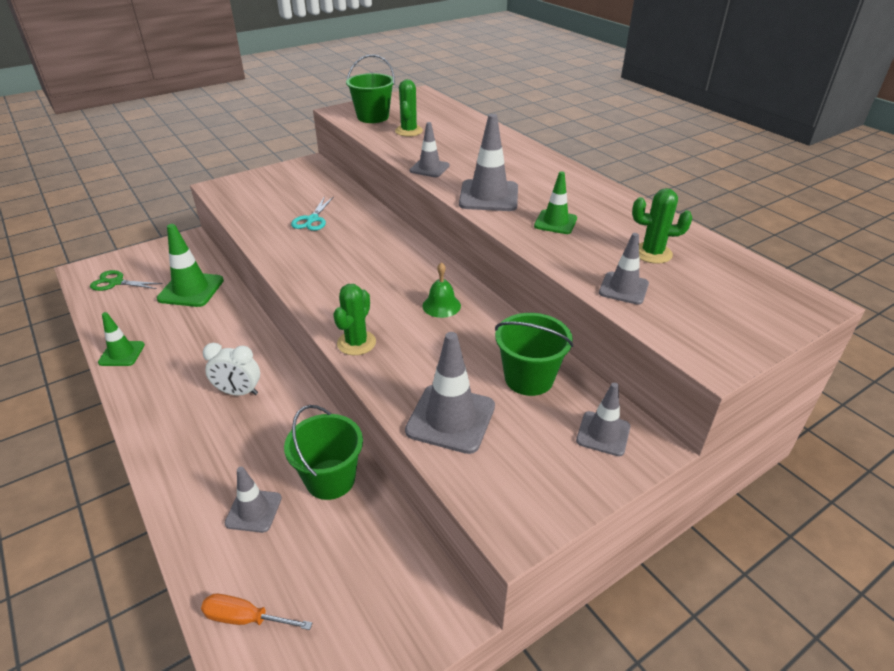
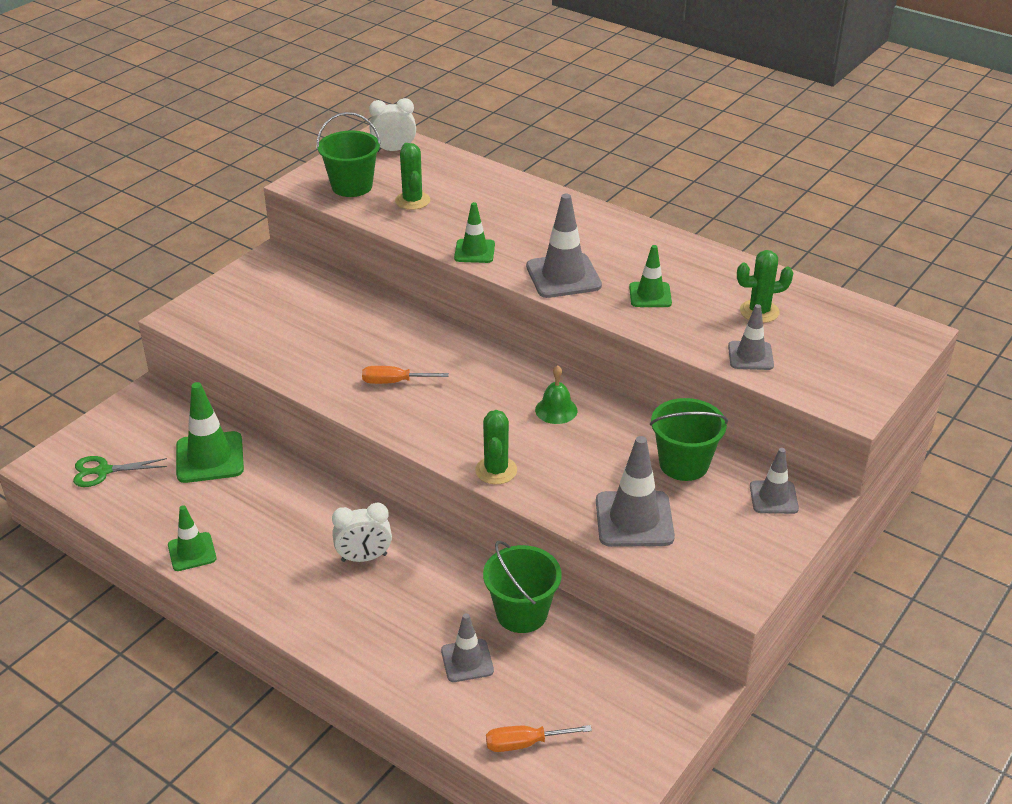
camera: 20 degrees left, 0 degrees up
(312, 219) = (339, 337): turquoise scissors -> none
(328, 257) = (395, 382): none -> orange screwdriver
(420, 102) = (394, 150): none -> white clock
(429, 168) = (474, 251): grey traffic cone -> green traffic cone

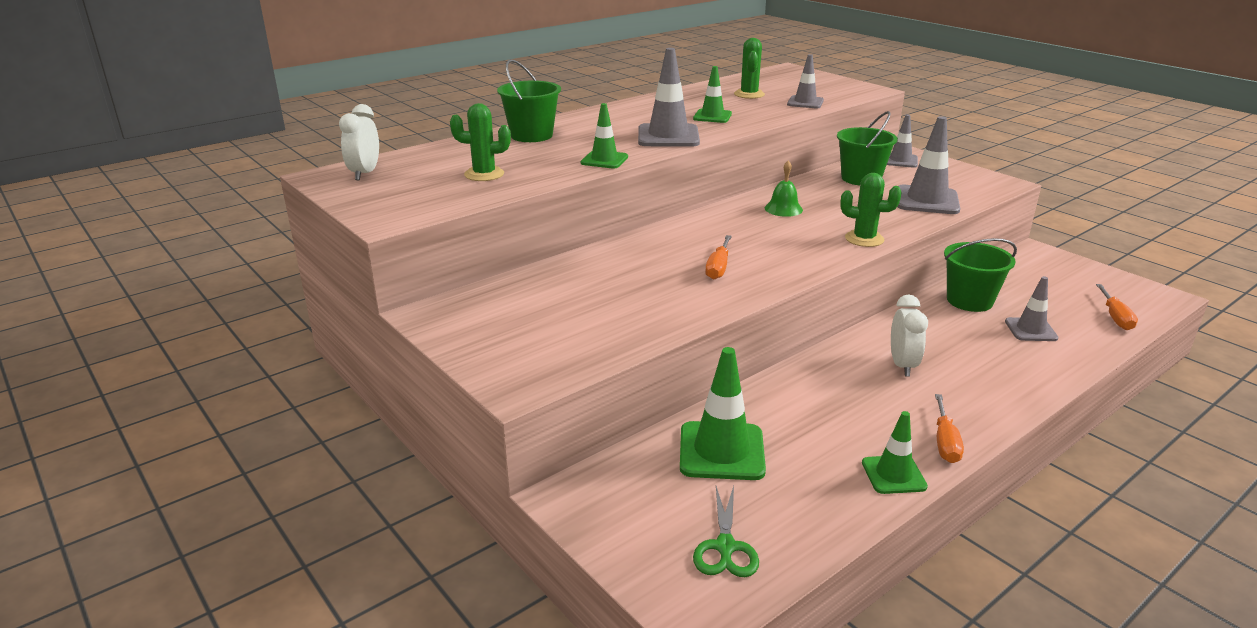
camera: 75 degrees left, 10 degrees down
(242, 583) = (945, 442): none -> orange screwdriver
(352, 186) = (422, 197): green bucket -> green bucket (531, 135)

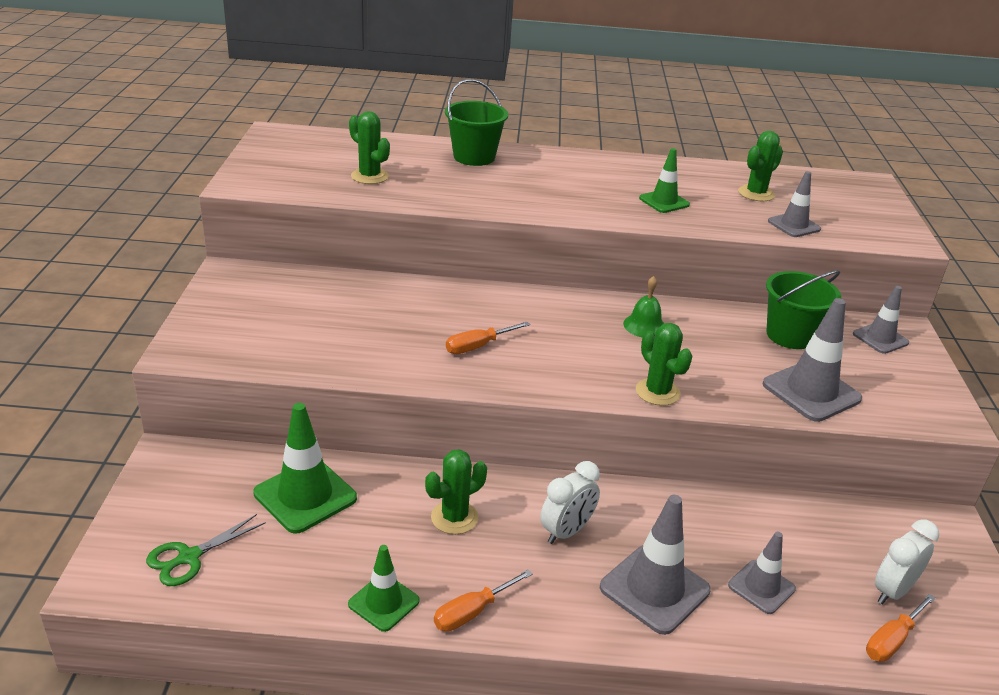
camera: 40 degrees right, 5 degrees up
(364, 173) = (301, 141): white clock -> white clock (892, 591)
(604, 160) = (478, 203): green traffic cone -> none
(668, 136) = (578, 204): grey traffic cone -> grey traffic cone (654, 589)
(833, 399) = (454, 517): none -> green cactus
(969, 301) = (755, 522): green bucket -> none

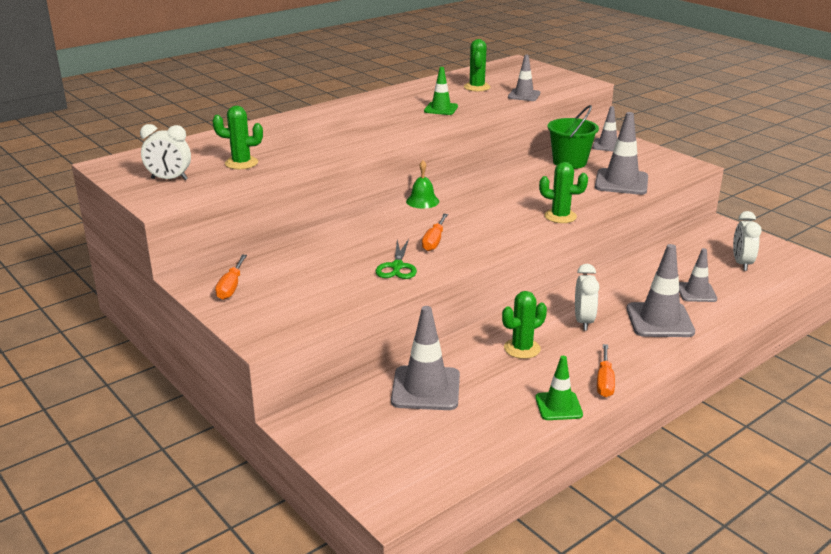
camera: 40 degrees left, 5 degrees down
(189, 557) = (419, 458): green scissors -> green scissors (397, 266)
(289, 165) = (169, 179): none -> white clock
(305, 496) = (425, 388): green traffic cone -> grey traffic cone
(454, 517) = (522, 348): green cactus -> green cactus turned 45 degrees clockwise
(474, 157) = (284, 127): green bucket -> none
(644, 326) = (497, 190): green bell -> green bell (422, 201)
(892, 640) = (770, 282): orange screwdriver -> orange screwdriver (231, 287)

